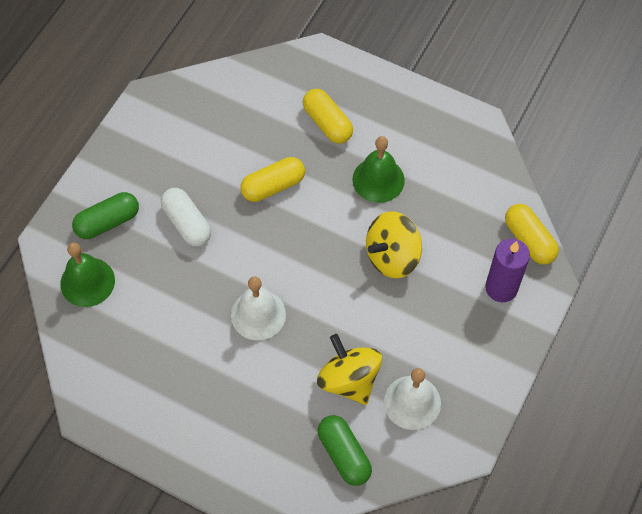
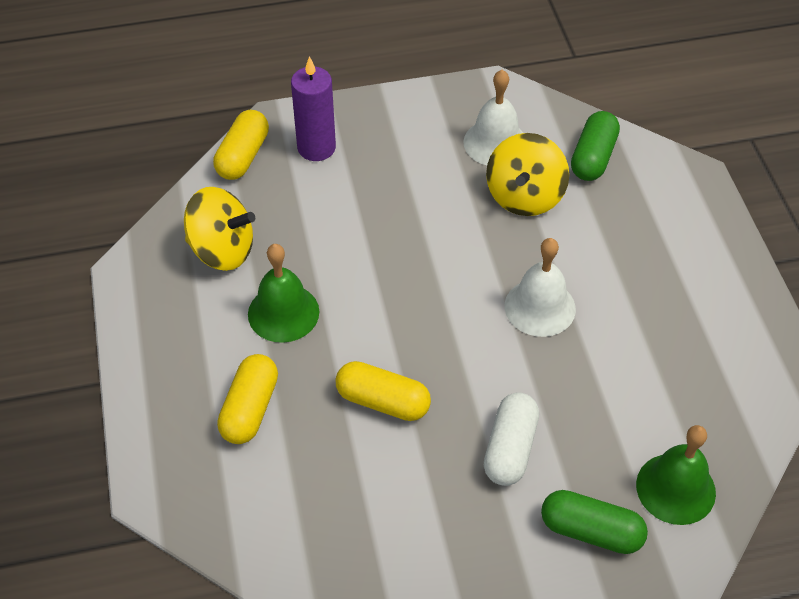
camera: 130 degrees left, 10 degrees down
(392, 256) = (364, 244): yellow spinning top -> yellow spinning top (222, 250)

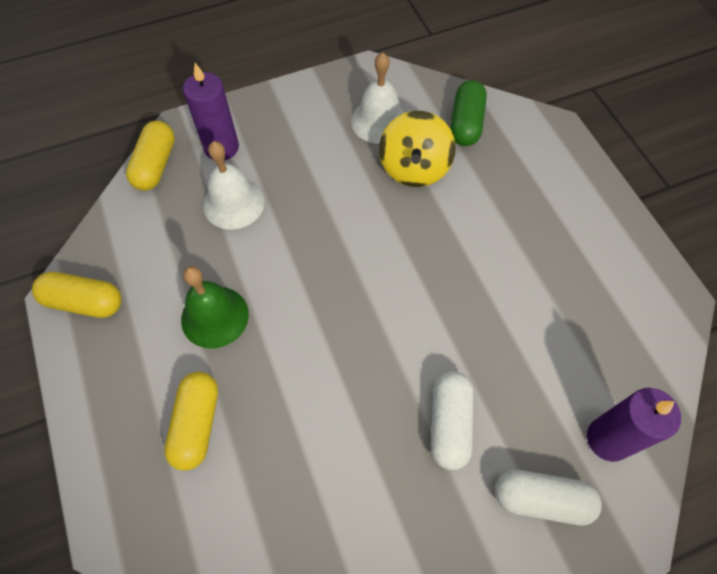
camera: 10 degrees left, 10 degrees up
(222, 250) = (148, 261): yellow spinning top -> none
(383, 401) = (322, 394): yellow capsule -> yellow capsule (84, 302)
(540, 307) = (448, 274): white bell -> white bell (234, 203)
(591, 531) = (541, 499): green capsule -> white capsule
(675, 488) = (608, 439): green bell -> purple candle

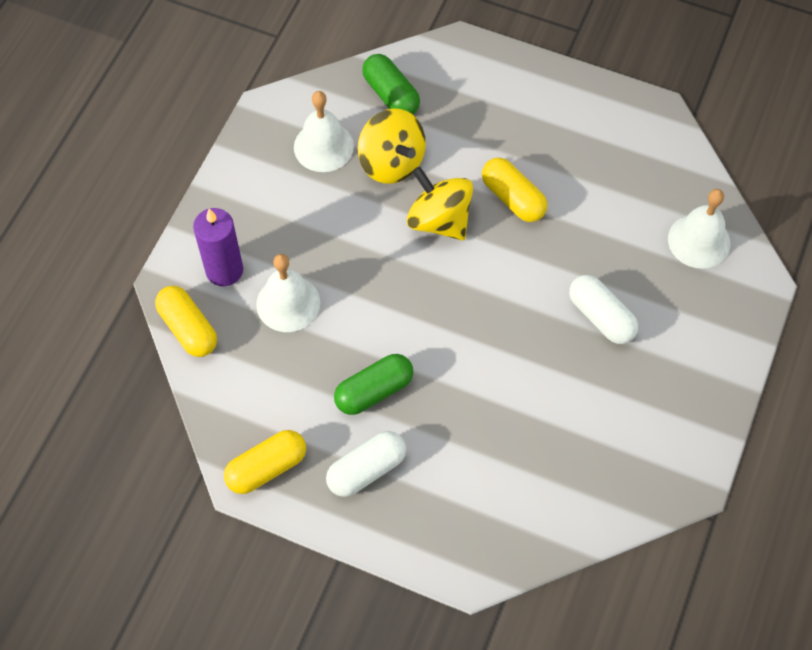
camera: 45 degrees left, 0 degrees up
(196, 424) = (446, 465): yellow capsule -> yellow capsule (513, 198)
(215, 316) = (374, 391): green bell -> green capsule
(403, 235) = (439, 220): none -> yellow spinning top
(541, 499) = (696, 311): white capsule -> white capsule (366, 470)
(608, 439) = (699, 241): purple candle -> white bell

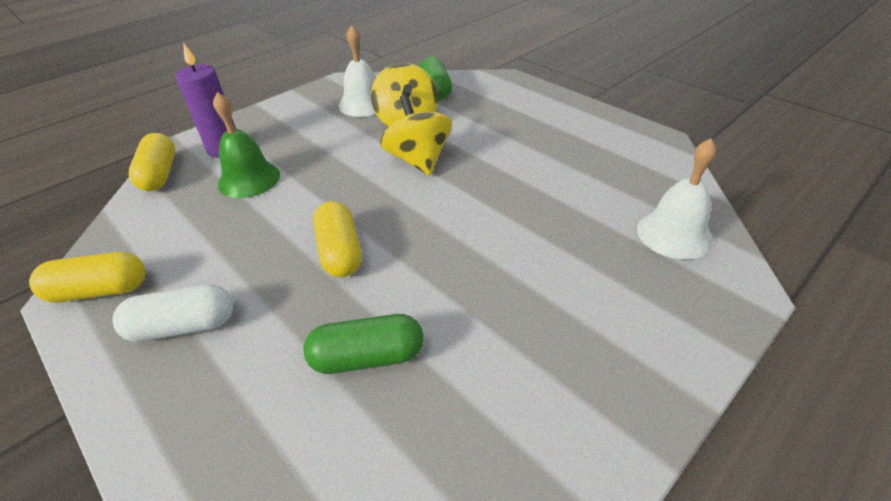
camera: 25 degrees right, 20 degrees down
(288, 303) = (249, 179): white bell -> green bell
(374, 391) = (257, 260): green capsule -> green capsule (367, 357)
(513, 198) = (493, 162): yellow capsule -> yellow capsule (340, 252)
(601, 317) = (532, 267): white capsule -> none

